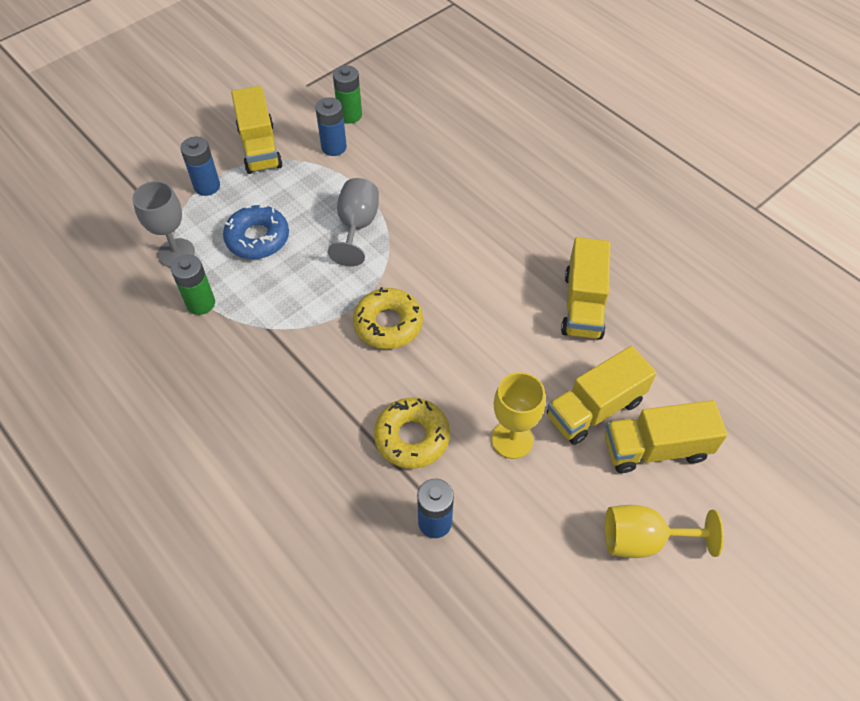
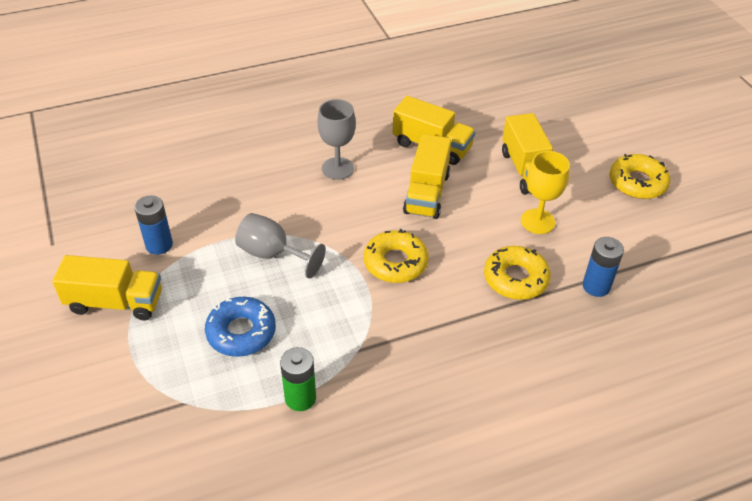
camera: 70 degrees left, 10 degrees down
(176, 253) = (219, 407): grey goblet -> grey goblet (337, 168)
(207, 186) = (140, 360): blue battery -> none
(350, 115) = (124, 222): green battery -> none
(643, 540) = (637, 182): yellow goblet -> yellow donut
(655, 448) = (569, 153): yellow truck -> yellow truck (426, 193)

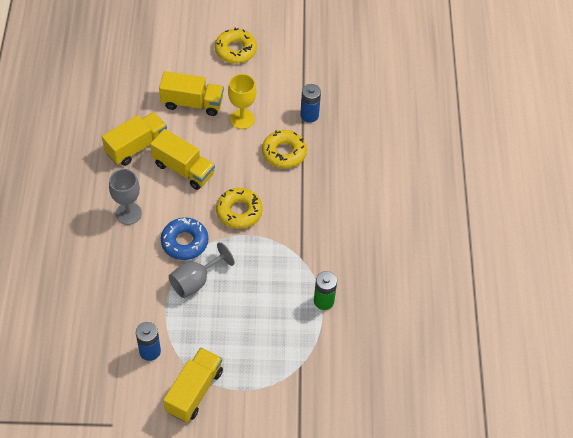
camera: 70 degrees left, 10 degrees up
(241, 332) = (257, 319): blue donut -> blue donut (184, 242)

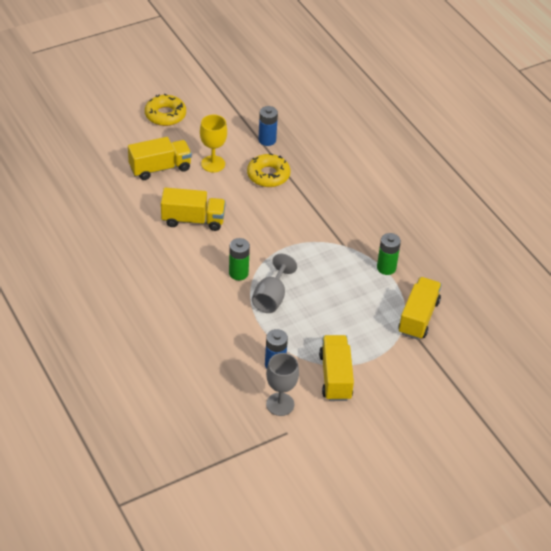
camera: 30 degrees left, 10 degrees down
(128, 213) = (172, 272): grey goblet -> grey goblet (280, 404)
(136, 146) = (138, 219): yellow truck -> yellow truck (418, 317)
(184, 242) = (238, 273): blue donut -> green battery
(239, 212) = (266, 232): yellow donut -> none

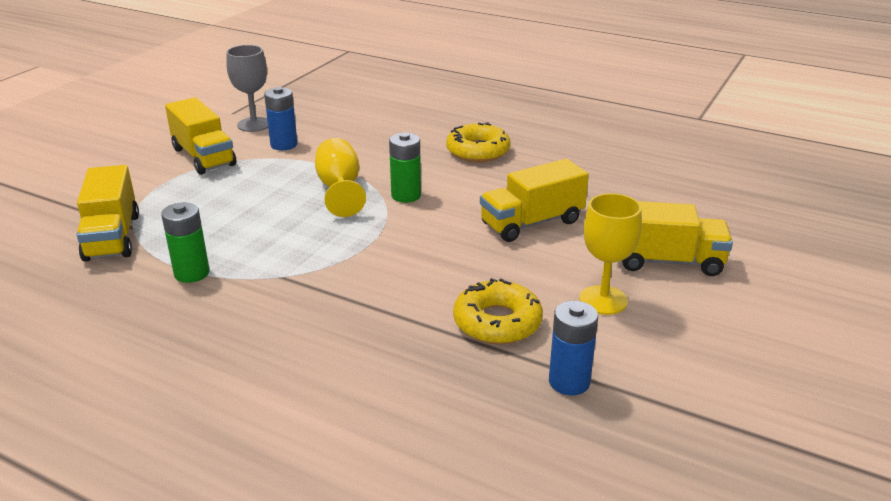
camera: 150 degrees right, 15 degrees down
(160, 168) = (666, 261): yellow truck -> yellow truck turned 120 degrees counterclockwise
(165, 115) = (790, 341): yellow donut -> yellow donut (478, 151)
(271, 298) = (340, 189): grey goblet -> yellow goblet

